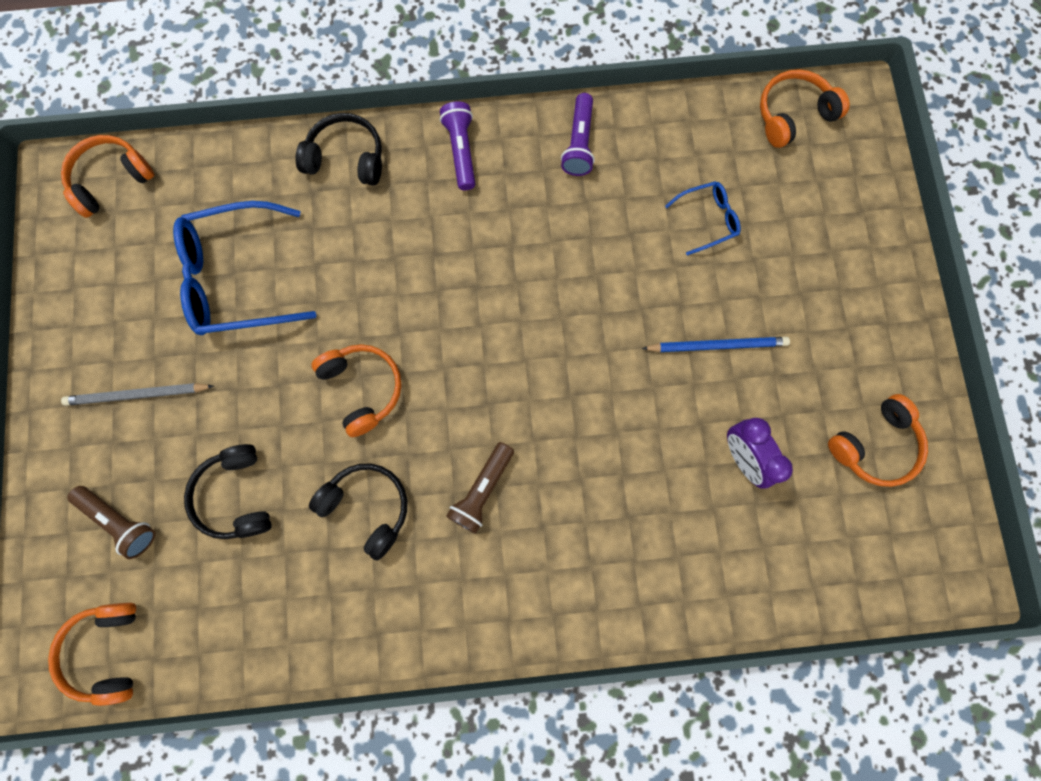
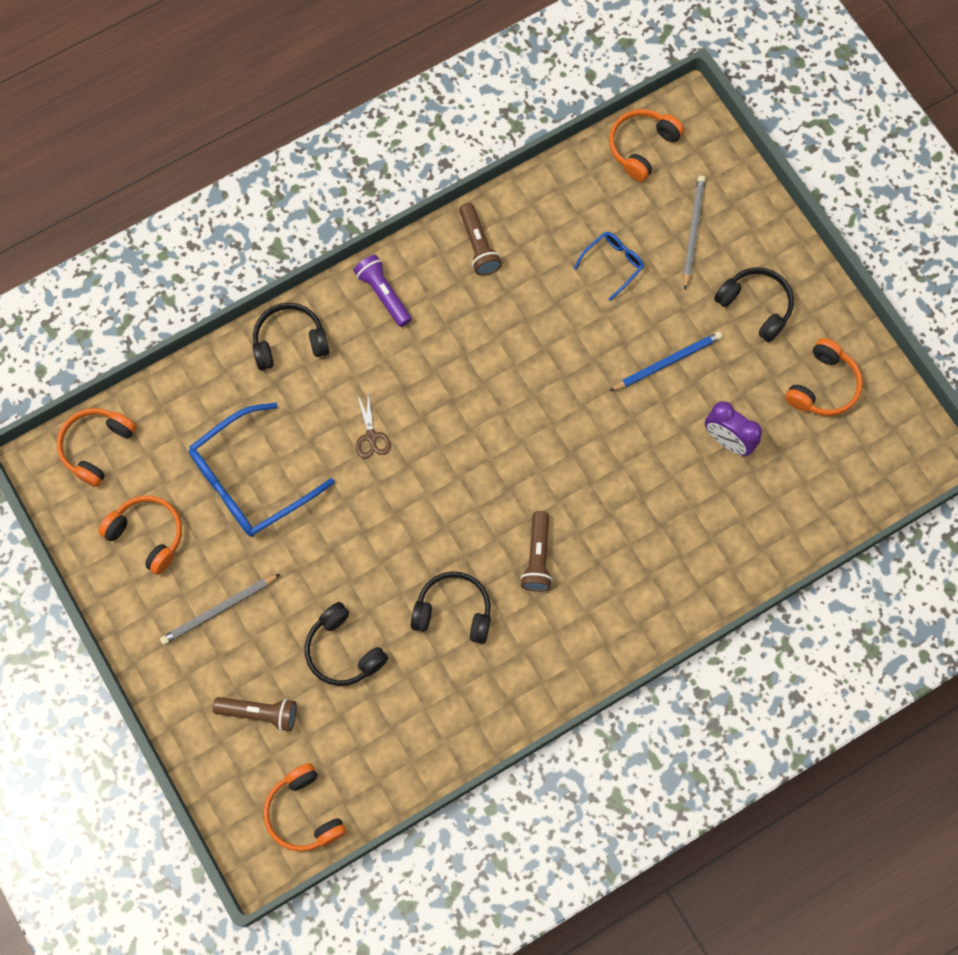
camera: 25 degrees left, 5 degrees down
(362, 388) = (401, 522): orange headphones -> orange headphones (148, 535)
(377, 287) = (371, 437): none -> brown scissors
(579, 143) = (478, 246): purple flashlight -> brown flashlight
(807, 221) = (693, 231): none -> grey pencil
(839, 327) = (756, 306): none -> black headphones

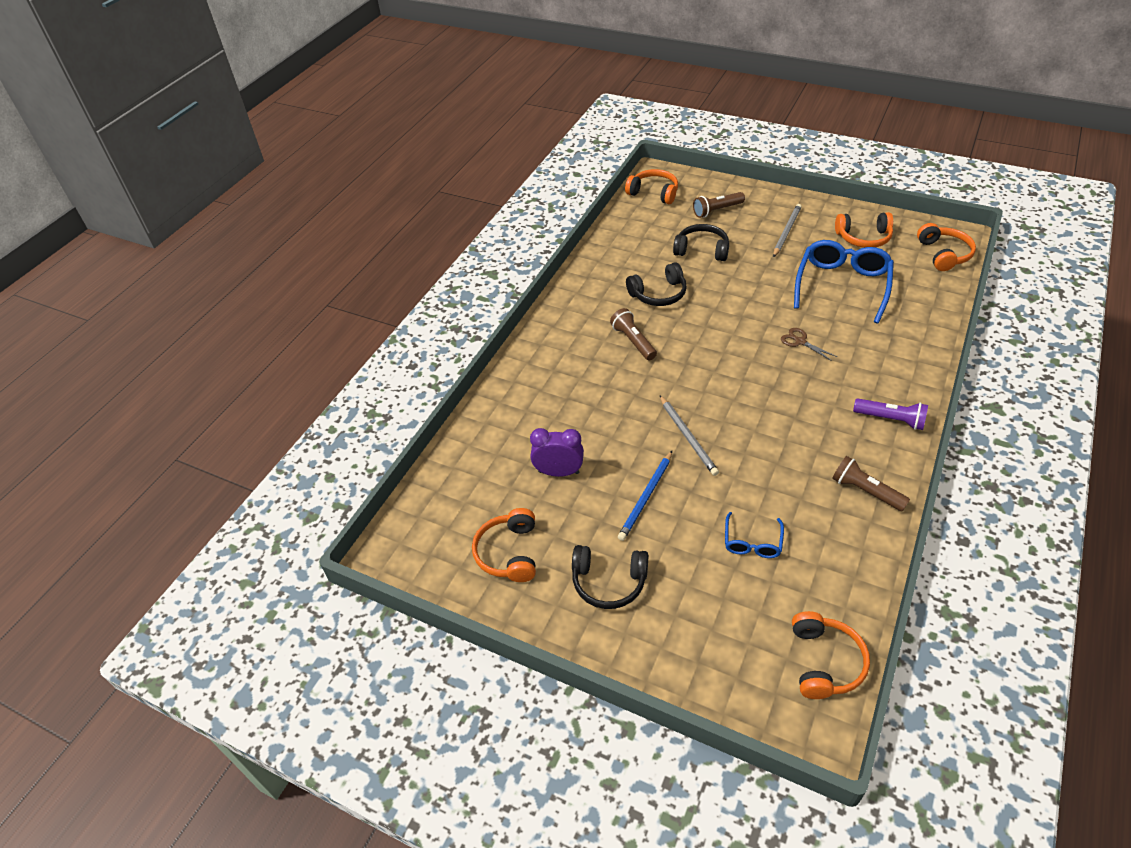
camera: 150 degrees right, 25 degrees down
(289, 341) = (912, 359): black headphones -> none
(693, 231) = (712, 612): grey pencil -> grey pencil (688, 437)

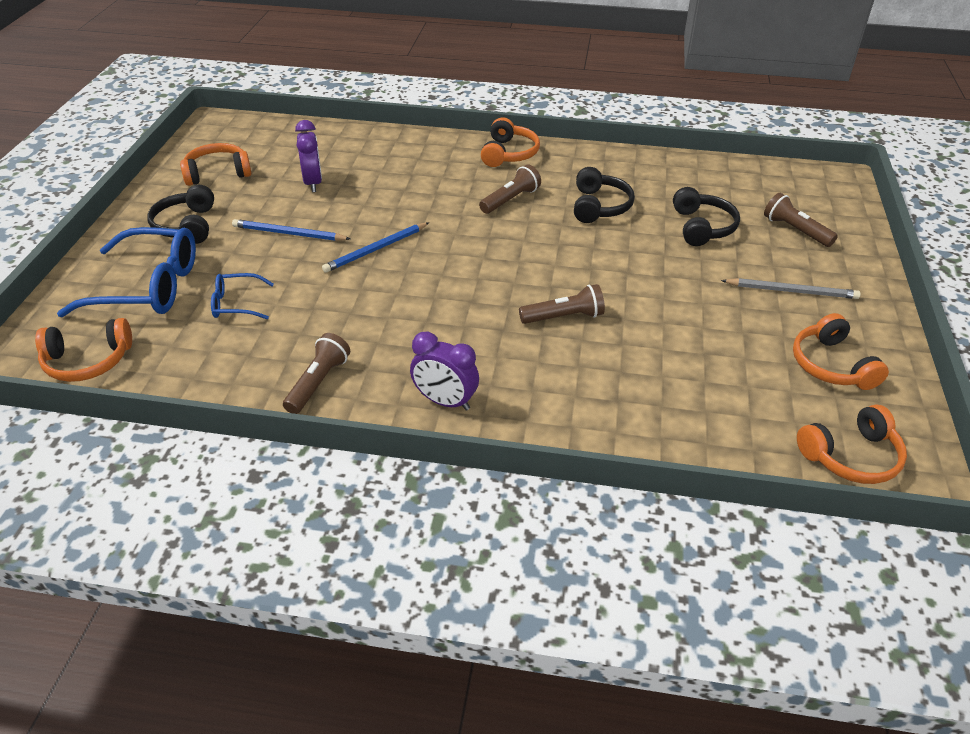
camera: 70 degrees right, 5 degrees down
(654, 193) = (794, 181): orange headphones -> orange headphones (509, 153)
(658, 294) = (599, 206): black headphones -> black headphones turned 135 degrees counterclockwise
(688, 437) = (375, 249): grey pencil -> blue pencil
(800, 341) = (564, 317): brown scissors -> brown flashlight
(842, 285) = (700, 348): blue glasses -> blue glasses (148, 287)
(891, 419) = (445, 401): purple flashlight -> purple clock

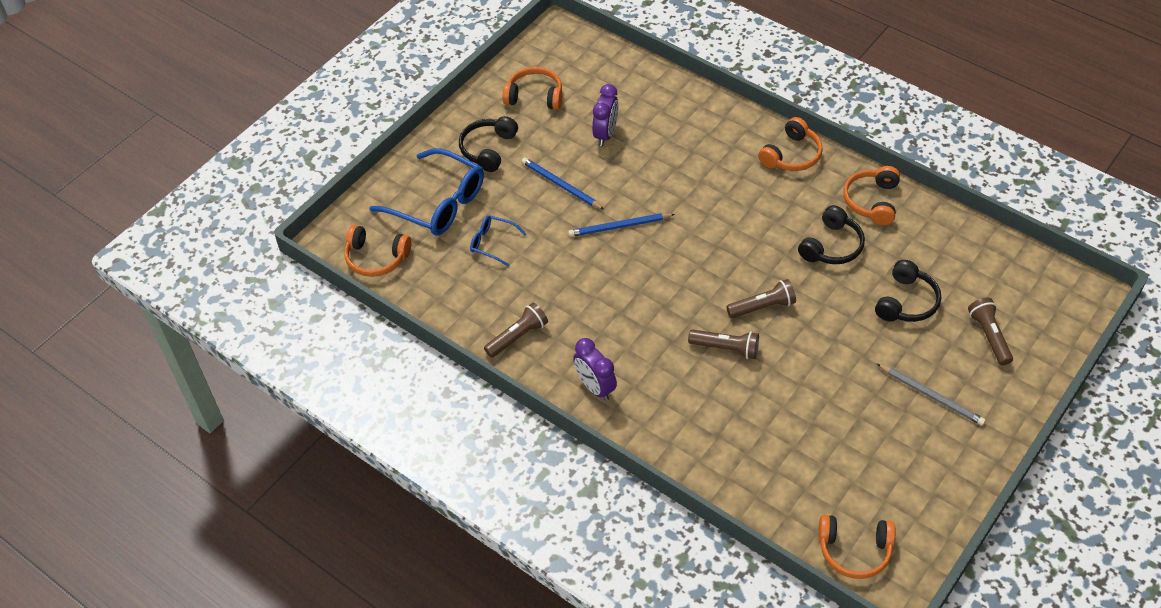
camera: 30 degrees right, 10 degrees up
(510, 200) = (759, 211): brown flashlight -> brown flashlight (762, 307)
(831, 365) = (905, 474): orange headphones -> orange headphones (872, 201)

